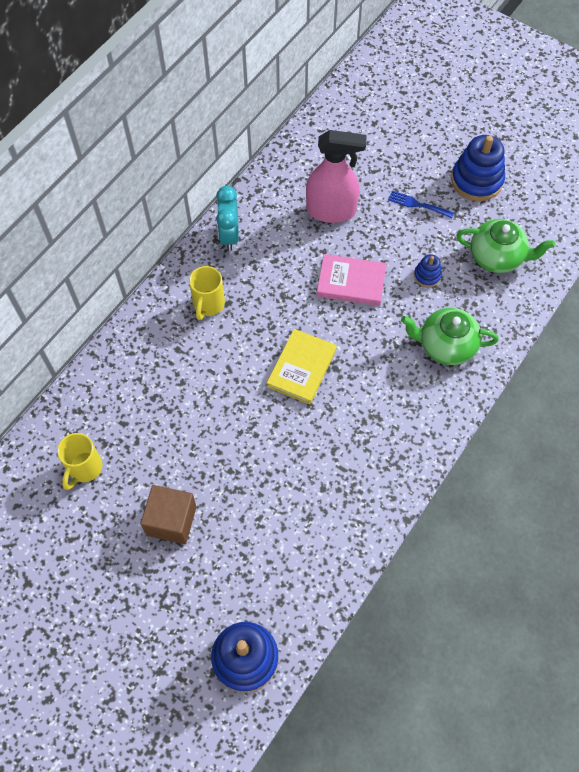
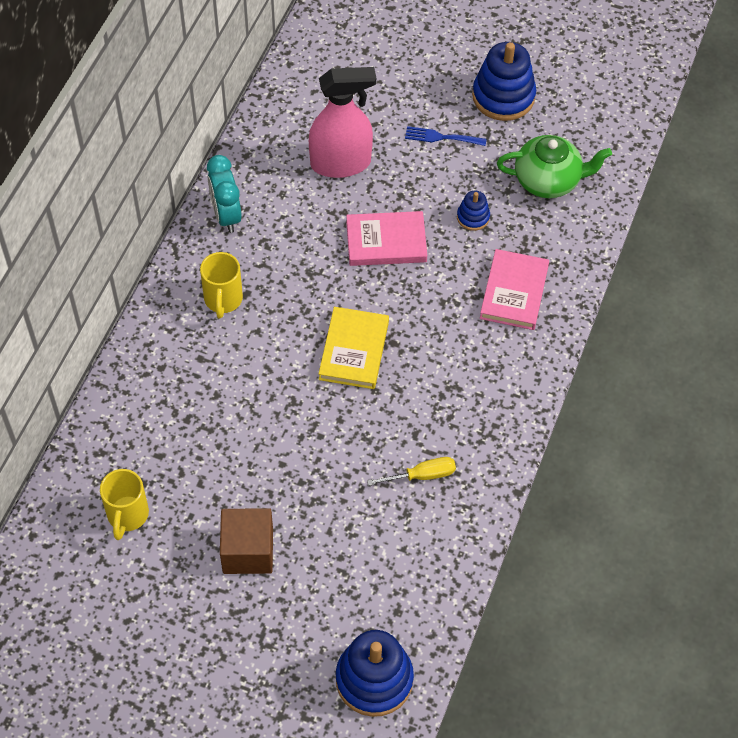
camera: 15 degrees left, 5 degrees down
(330, 487) = (422, 475): none -> yellow screwdriver
(445, 346) = (514, 292): green teapot -> pink book

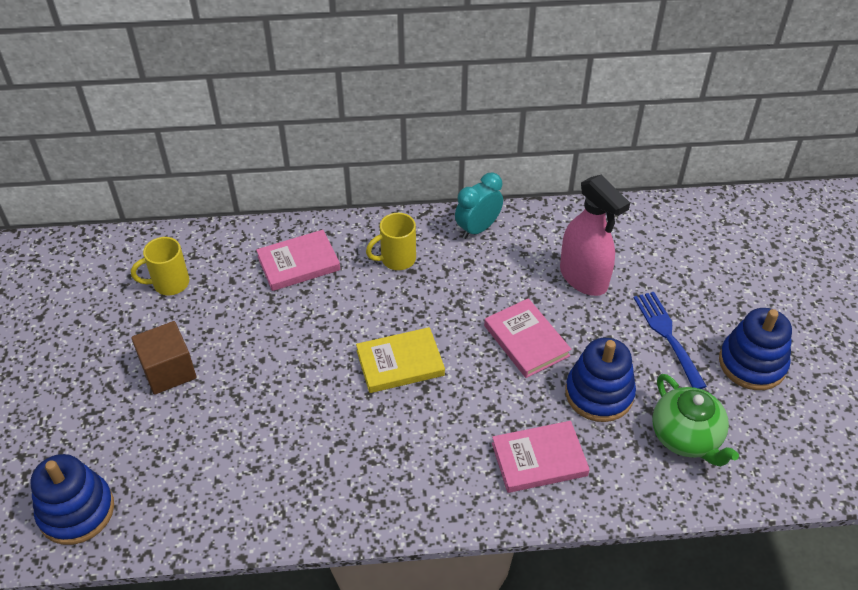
camera: 65 degrees right, 10 degrees down
(174, 387) = (298, 263): none -> pink book
(422, 475) = (299, 464): yellow screwdriver -> none
(441, 137) = (667, 335): blue fork -> blue fork, size x1.51
(473, 217) = (599, 394): blue stacking toy -> blue stacking toy, size x2.00

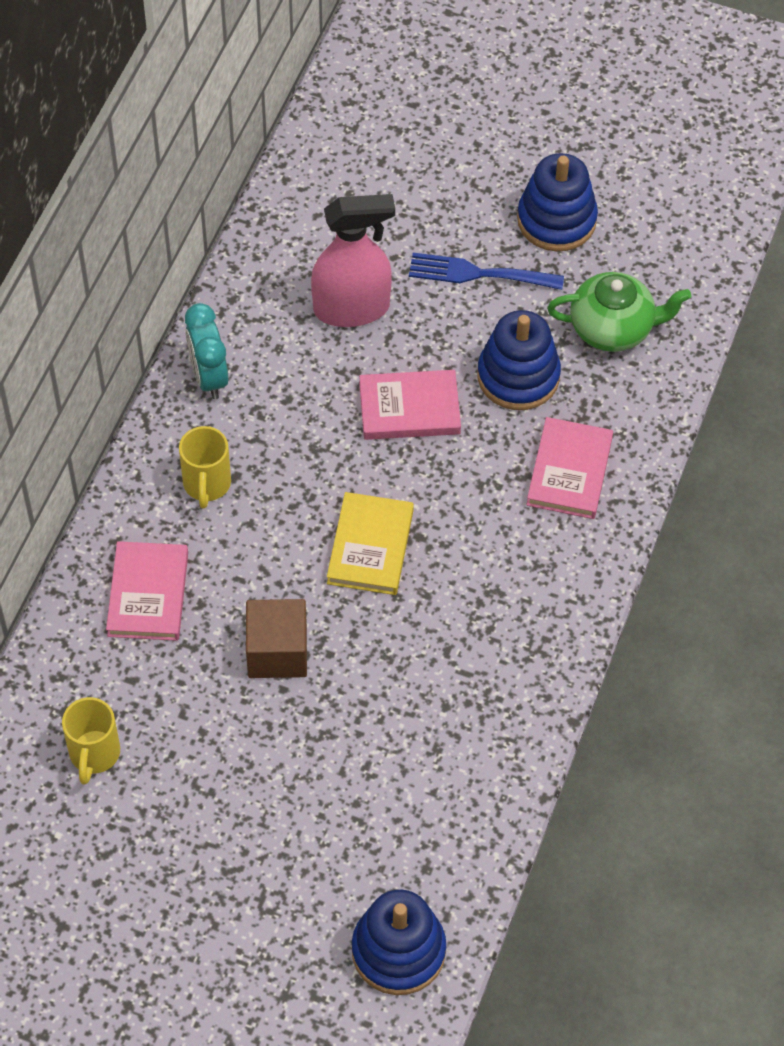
camera: 65 degrees left, 10 degrees up
(168, 371) = (243, 796): brown cube -> brown cube (277, 652)

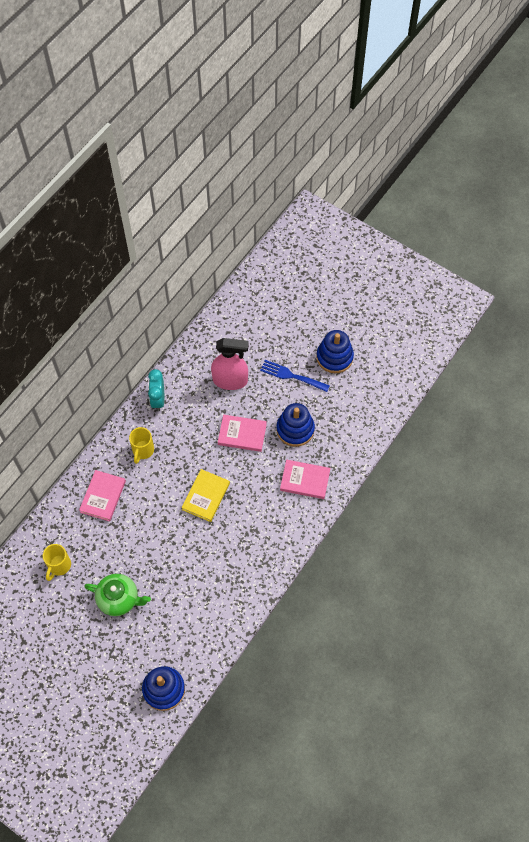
camera: 15 degrees right, 5 degrees up
(277, 652) = (151, 537): brown cube -> none
(569, 471) = (305, 480): pink book -> pink book turned 75 degrees clockwise
(613, 328) = (344, 415): green teapot -> green teapot (119, 599)

